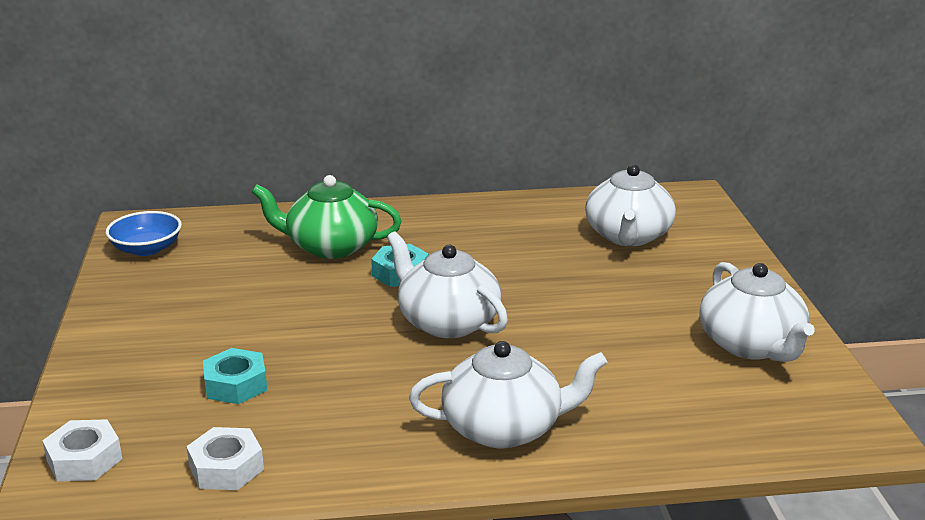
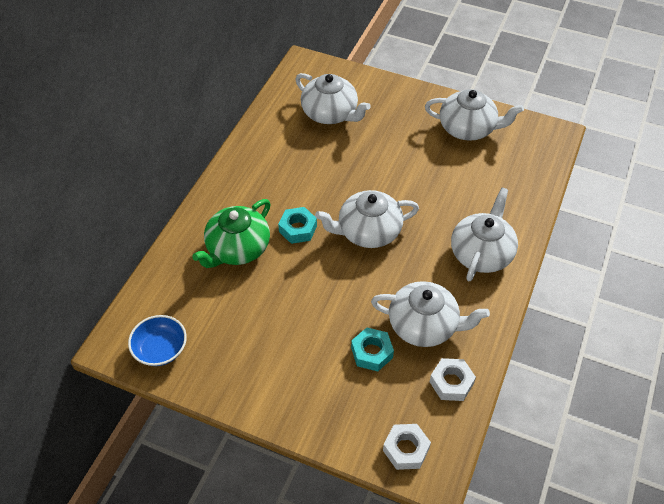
camera: 60 degrees left, 25 degrees up
(316, 414) = (424, 325): none -> white teapot

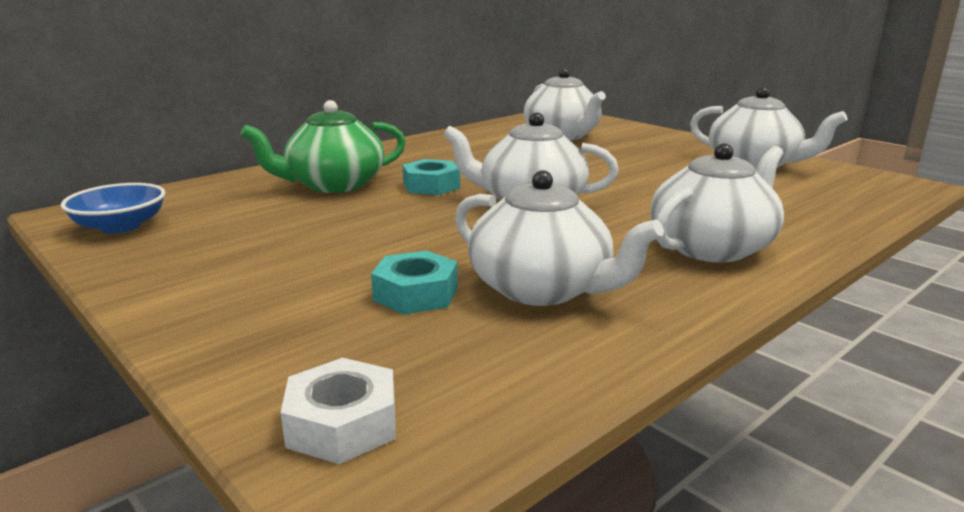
camera: 25 degrees right, 30 degrees down
(451, 383) = (537, 362): white nut -> none

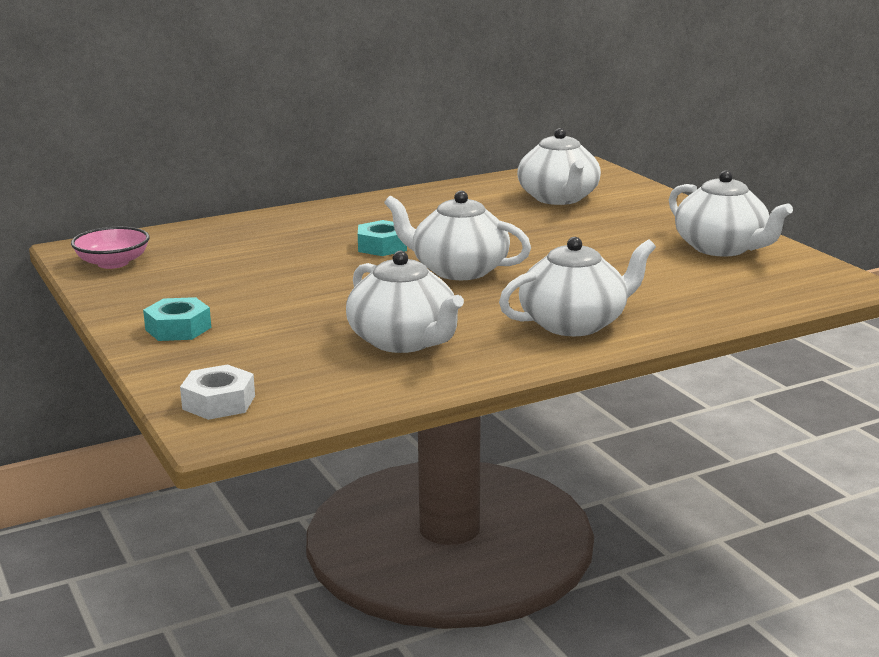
camera: 15 degrees right, 0 degrees up
(120, 226) = (113, 263): blue bowl -> pink bowl
(334, 185) = (297, 238): green teapot -> none
(416, 294) = (309, 335): turquoise nut -> turquoise nut (178, 329)

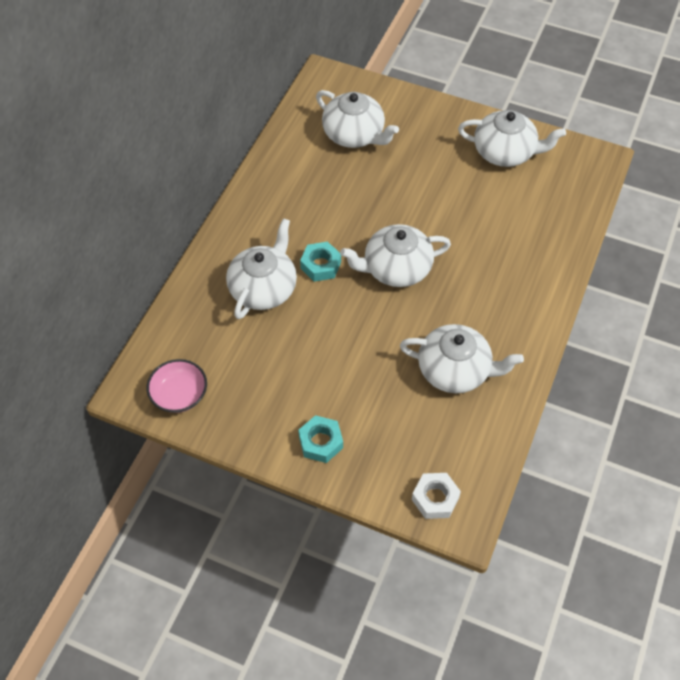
camera: 40 degrees left, 35 degrees up
(574, 323) = (517, 292): white teapot -> white teapot (263, 288)

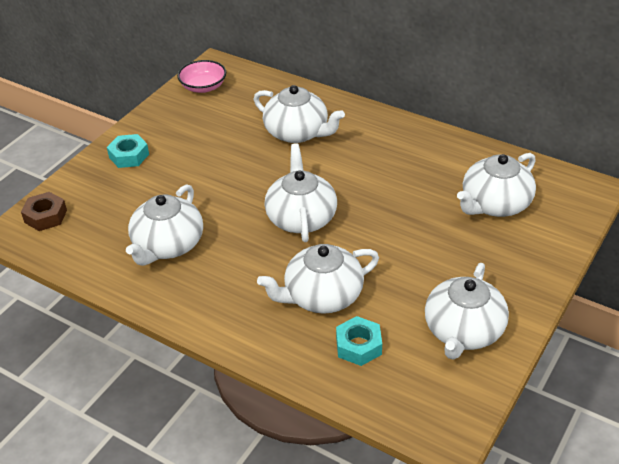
camera: 100 degrees right, 15 degrees down
(320, 265) = (316, 168): turquoise nut -> turquoise nut (358, 346)
(435, 498) = (45, 216): white nut -> brown nut
(491, 242) = (322, 296): none -> white teapot

